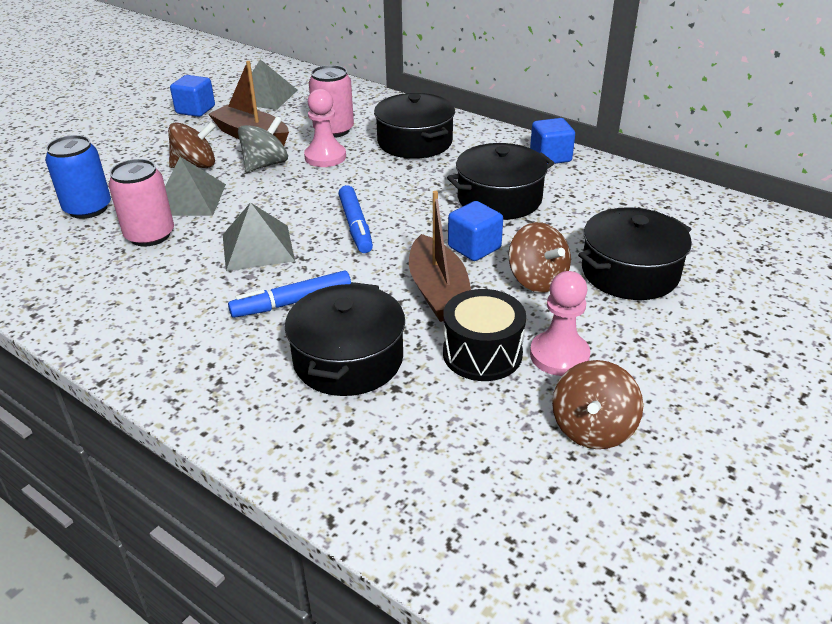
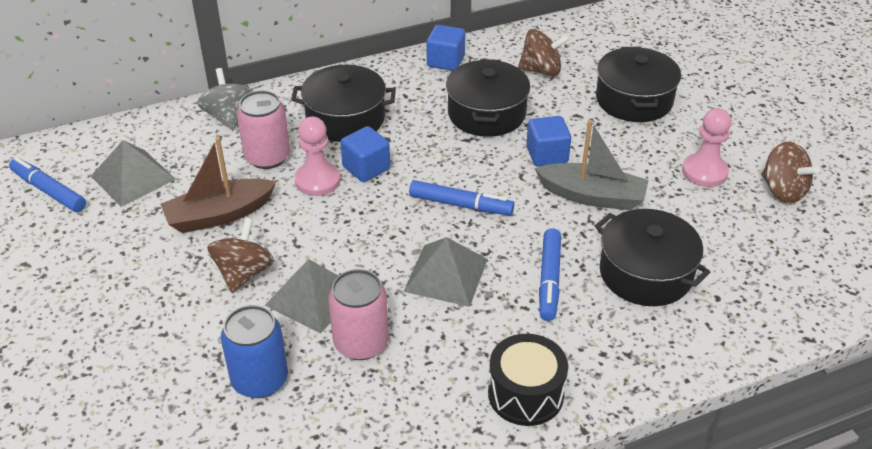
camera: 60 degrees left, 5 degrees up
(195, 110) = (104, 238): blue cube -> blue cube (366, 168)
(228, 79) = (49, 191): none -> blue marker
(265, 164) = (293, 224): grey spinning top -> grey spinning top (229, 117)
(438, 292) = (592, 196): brown boat -> grey boat
(482, 353) = (681, 205): black drum -> black drum (525, 394)
(537, 280) = (612, 143): brown spinning top -> brown spinning top (541, 70)

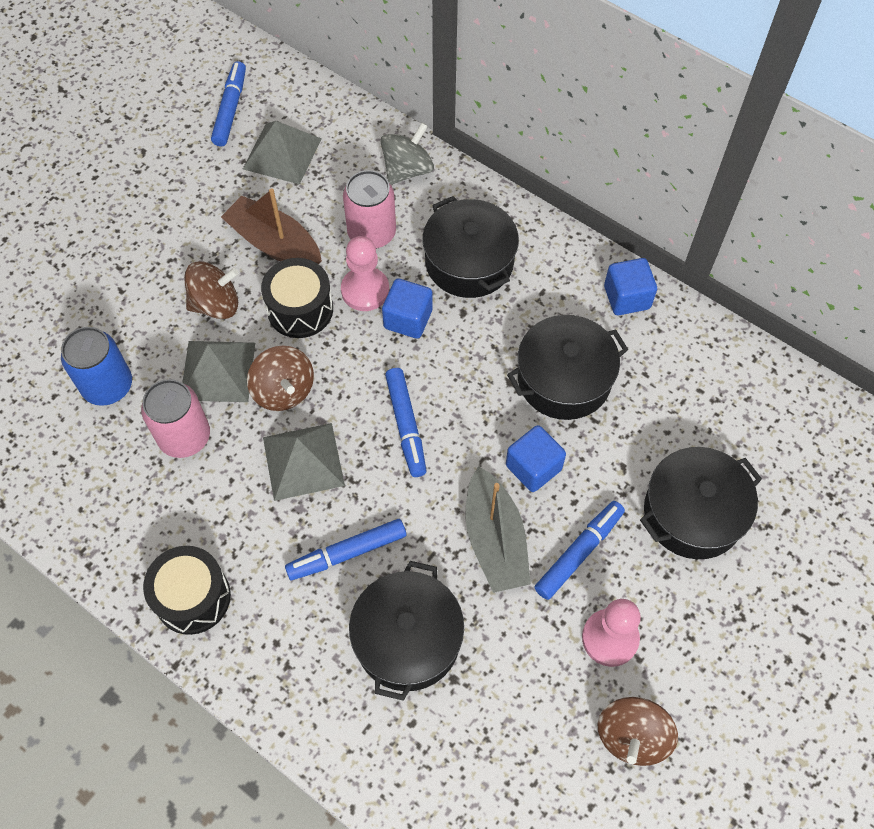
camera: 60 degrees right, 20 degrees up
(299, 223) = (300, 309): none -> black drum
(541, 70) = (679, 395): brown spinning top -> brown spinning top (284, 391)
(630, 160) = (579, 553): none -> blue marker

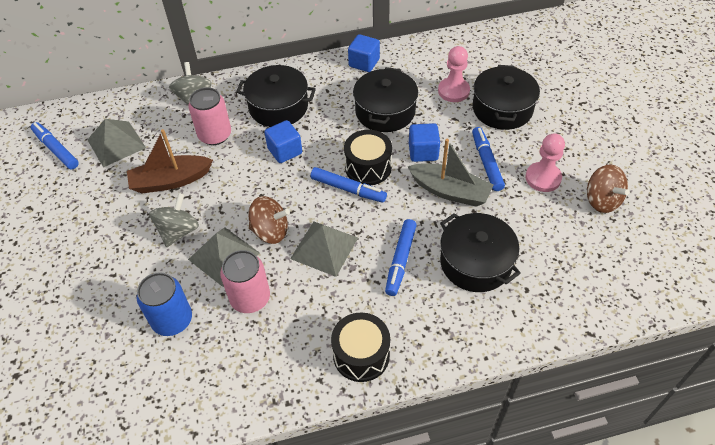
camera: 50 degrees left, 10 degrees down
(216, 304) = (178, 231): brown spinning top -> grey spinning top
(300, 309) = (226, 194): black drum -> black drum (368, 167)
(365, 290) = (247, 158): pink pawn -> pink pawn (453, 91)

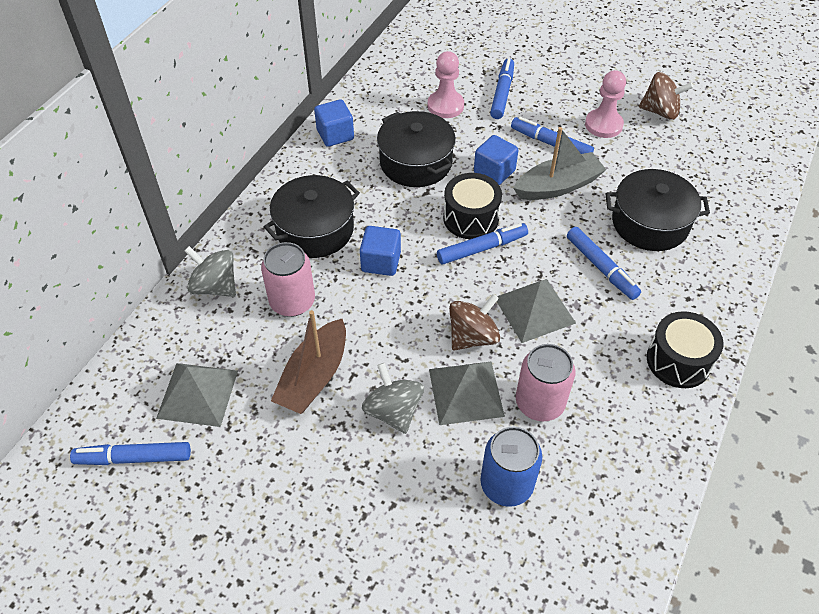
camera: 50 degrees left, 0 degrees up
(502, 109) = (502, 93): black pot -> blue marker

